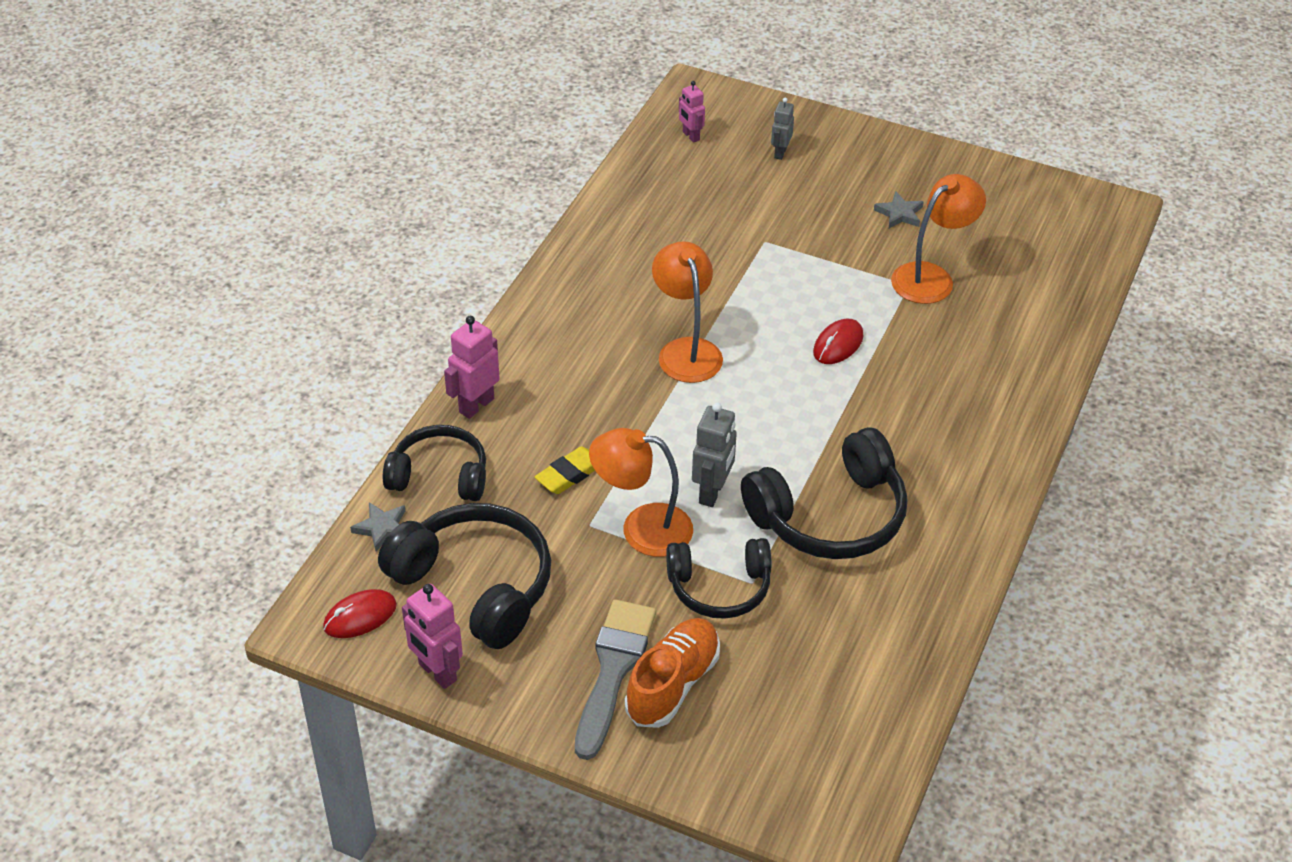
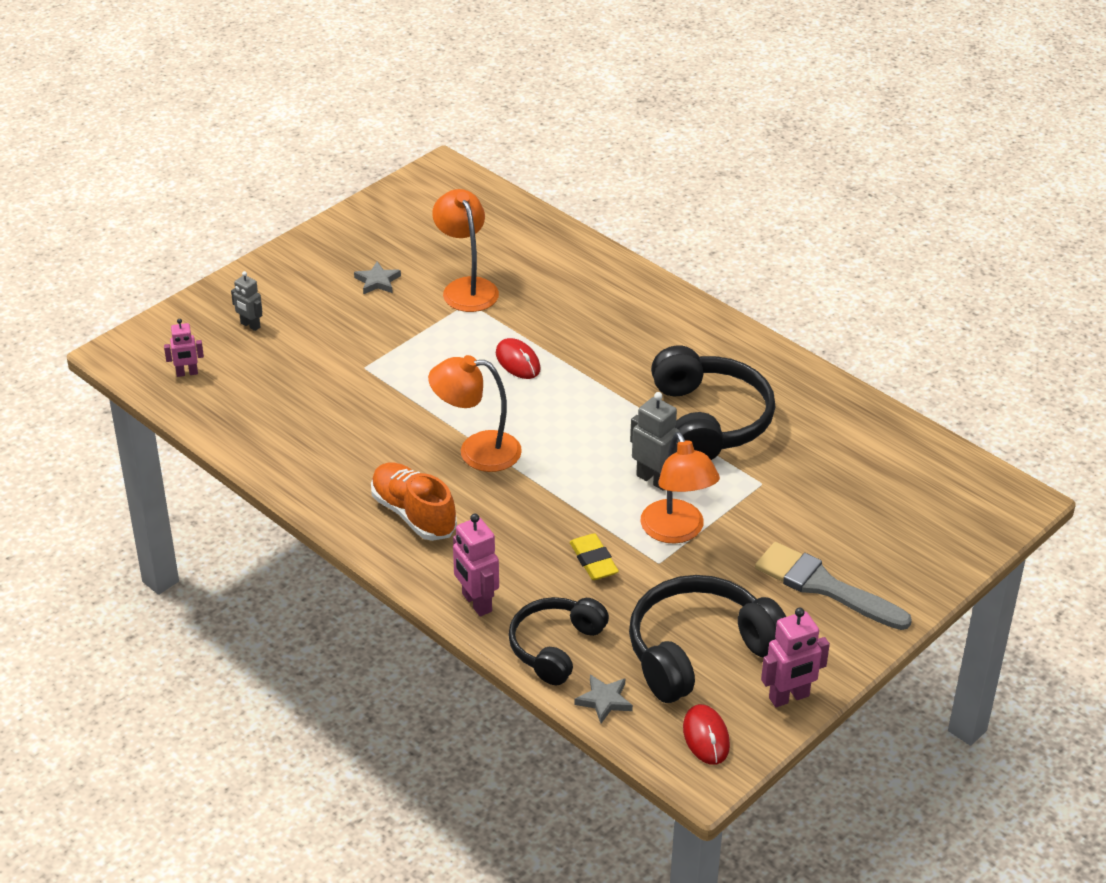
camera: 70 degrees left, 5 degrees down
(642, 528) = (677, 531): orange lamp -> orange lamp turned 45 degrees counterclockwise
(672, 684) = (850, 555): orange shoe -> orange shoe (413, 514)
(719, 588) = (760, 503): black headphones -> none

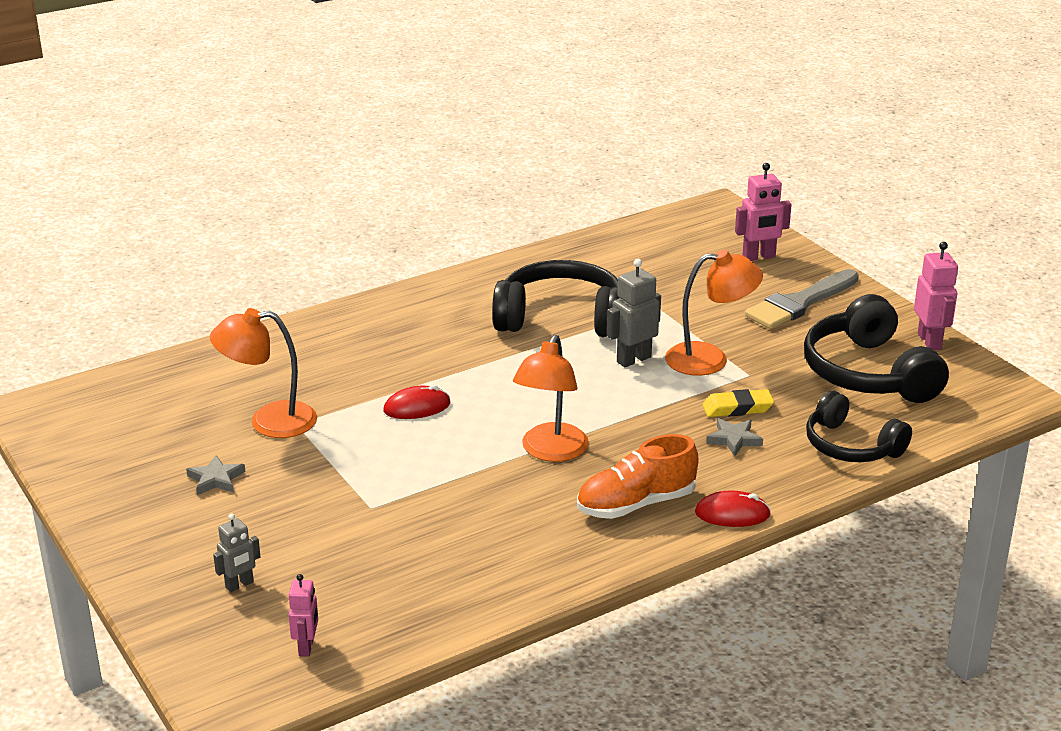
camera: 75 degrees left, 10 degrees down
(476, 603) = (781, 482): pink robot -> pink robot (759, 257)
(604, 700) = (924, 430): grey star -> grey star (734, 439)
(706, 737) = (973, 387): red mouse -> red mouse (732, 514)

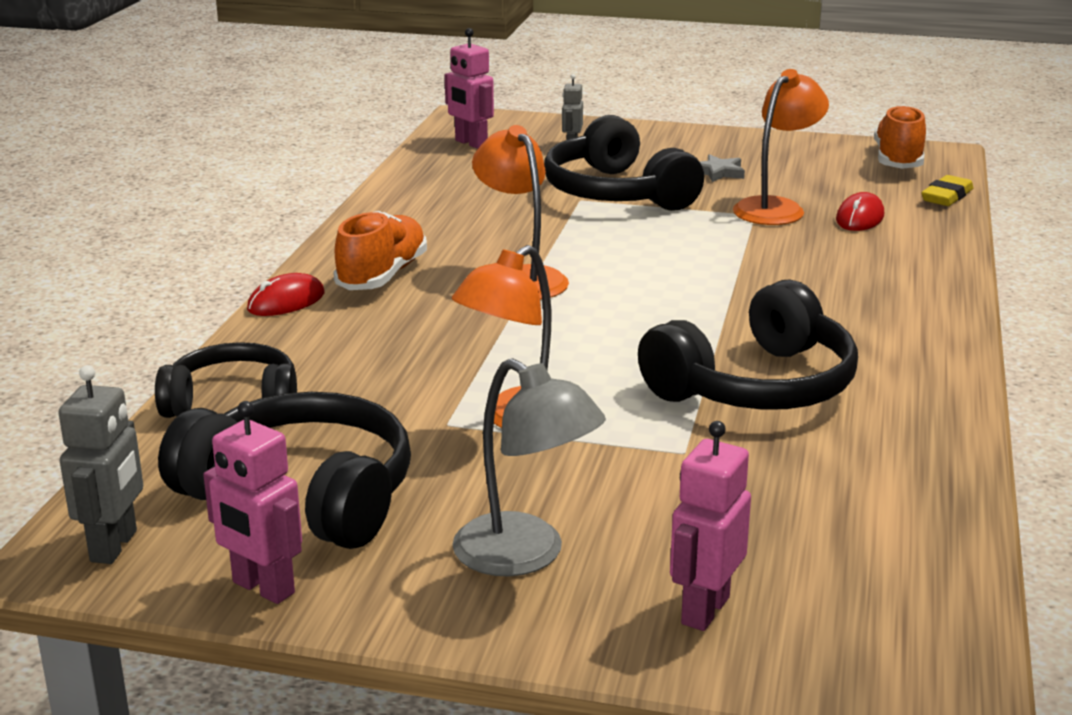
camera: 135 degrees right, 5 degrees down
(76, 417) = (898, 160): none -> orange shoe
(306, 647) = (471, 143): pink robot -> pink robot, size x1.57
(333, 499) = (616, 193): none -> black headphones
(417, 407) = (697, 259): red mouse -> red mouse (860, 218)
(633, 359) = (598, 381): grey robot -> grey robot (114, 546)
(734, 439) = (368, 355): grey star -> none
(737, 408) = (407, 384): yellow eraser -> yellow eraser (946, 196)
(799, 303) = (525, 555): grey brush -> grey lamp

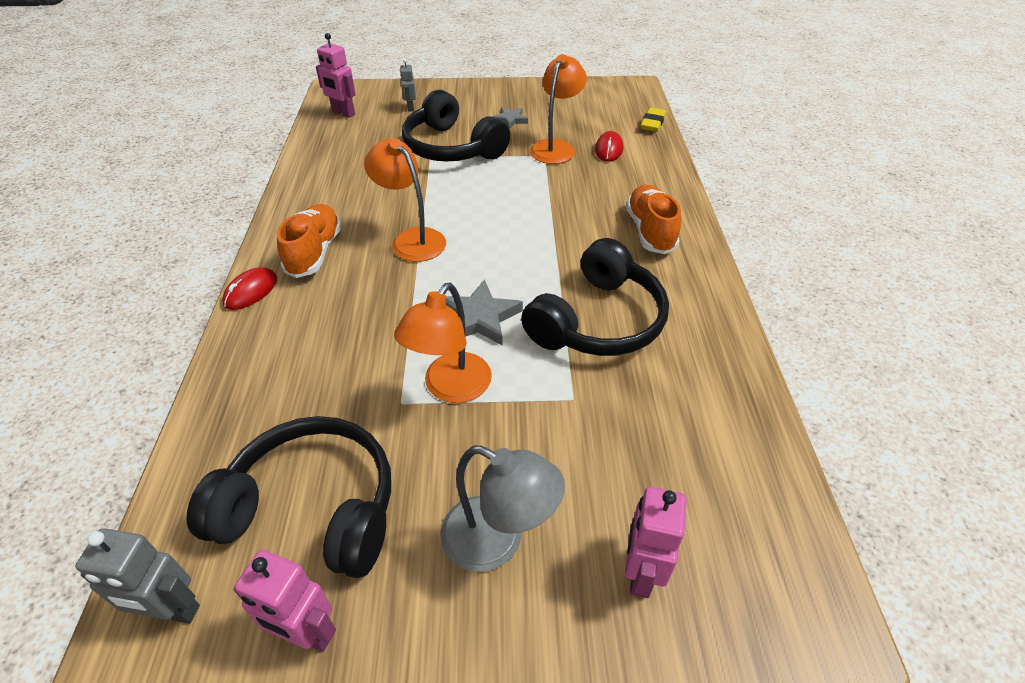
camera: 15 degrees left, 20 degrees up
(114, 546) = (172, 611): grey robot -> grey robot turned 105 degrees clockwise
(233, 401) = (234, 410): black headphones -> none
(586, 362) = (480, 318): none -> grey star
(898, 160) = (614, 95): orange shoe -> orange shoe (650, 231)

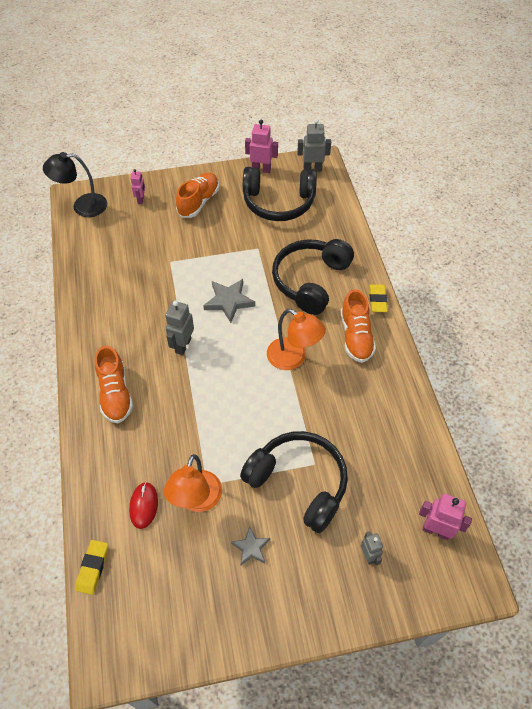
camera: 170 degrees right, 10 degrees up
(251, 291) = (377, 300): red mouse -> yellow eraser
(450, 388) = (235, 258): orange lamp -> none
(497, 541) = (198, 202): grey lamp -> orange shoe
(559, 270) = (183, 345): none -> grey robot
(598, 321) = (156, 309): black headphones -> black headphones (310, 281)
(640, 573) = (141, 200): pink robot -> pink robot, size x0.64
(789, 576) = (82, 206): none -> black lamp

